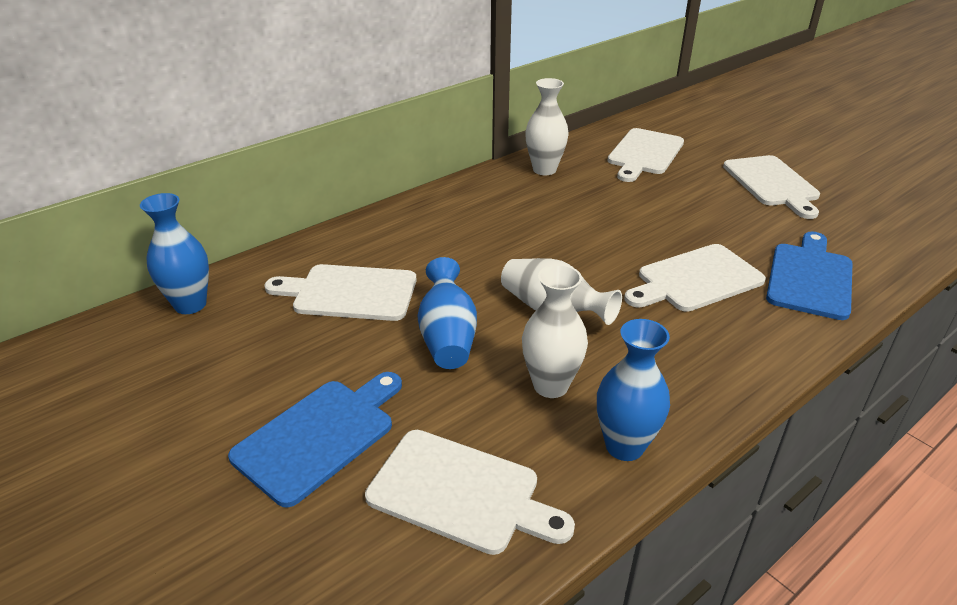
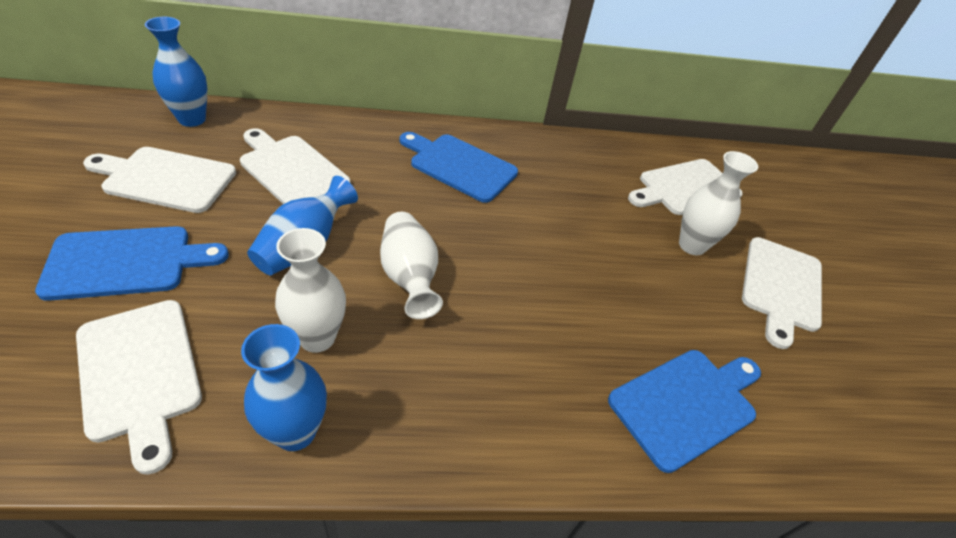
camera: 30 degrees right, 10 degrees up
(477, 219) = (459, 166): none -> blue cutting board
(544, 170) = (573, 155): white vase -> white vase (692, 245)
(695, 280) = (567, 330): white cutting board -> white cutting board (165, 179)

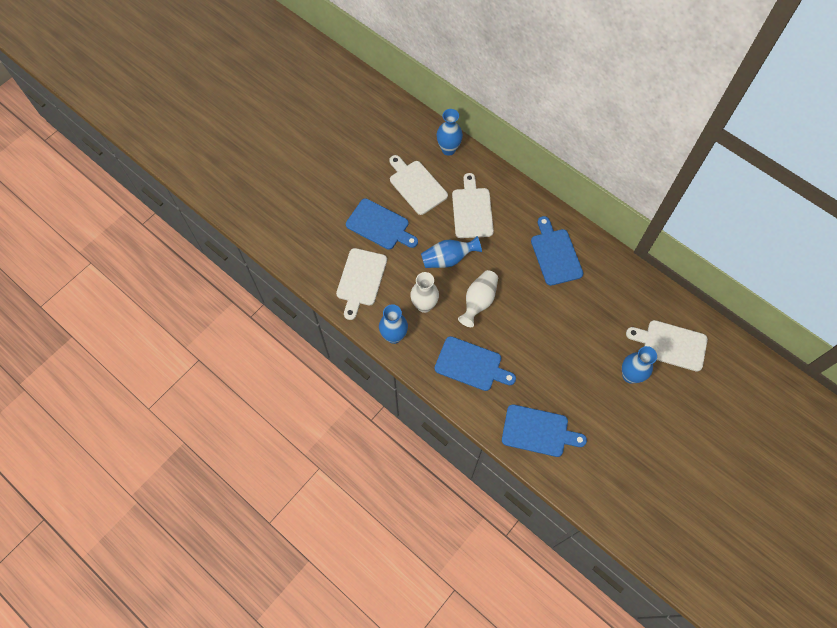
camera: 50 degrees right, 20 degrees up
(486, 378) = (471, 365): none -> blue cutting board
(692, 245) = (630, 375): white vase -> blue vase
(781, 287) = (650, 426): white cutting board -> none

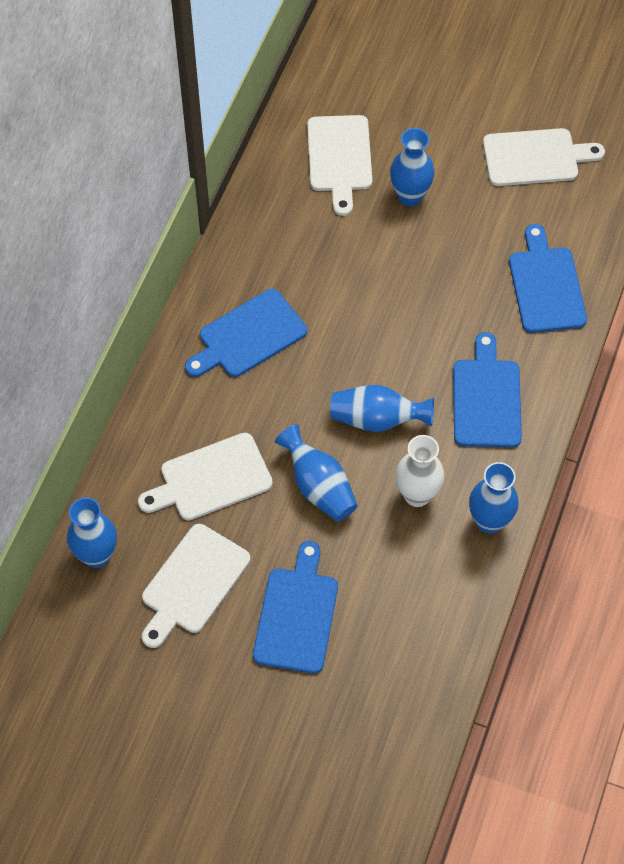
camera: 110 degrees left, 5 degrees down
(361, 280) = (412, 607): white cutting board -> white cutting board (535, 157)
(478, 301) = (377, 419): white vase -> blue vase

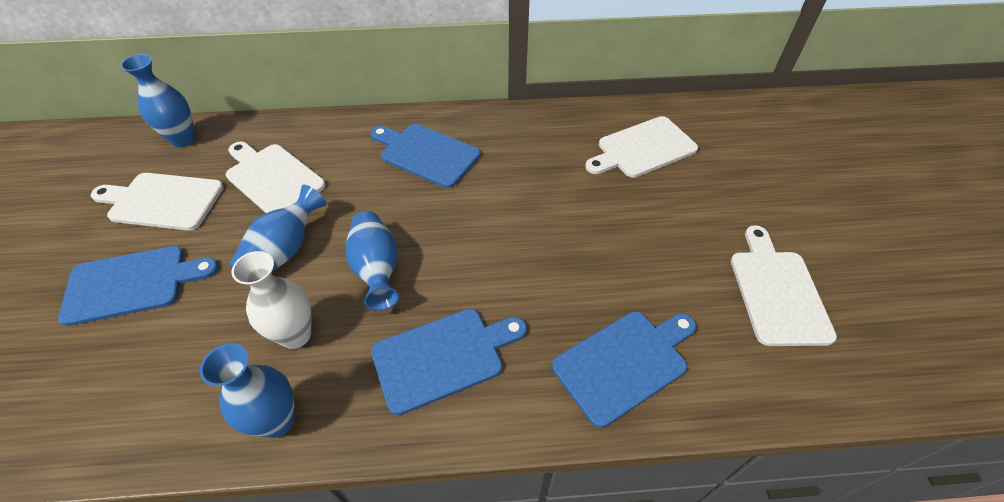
camera: 65 degrees right, 10 degrees down
(410, 196) = (643, 207): blue vase -> none
(535, 157) = (777, 292): white cutting board -> white cutting board turned 150 degrees counterclockwise

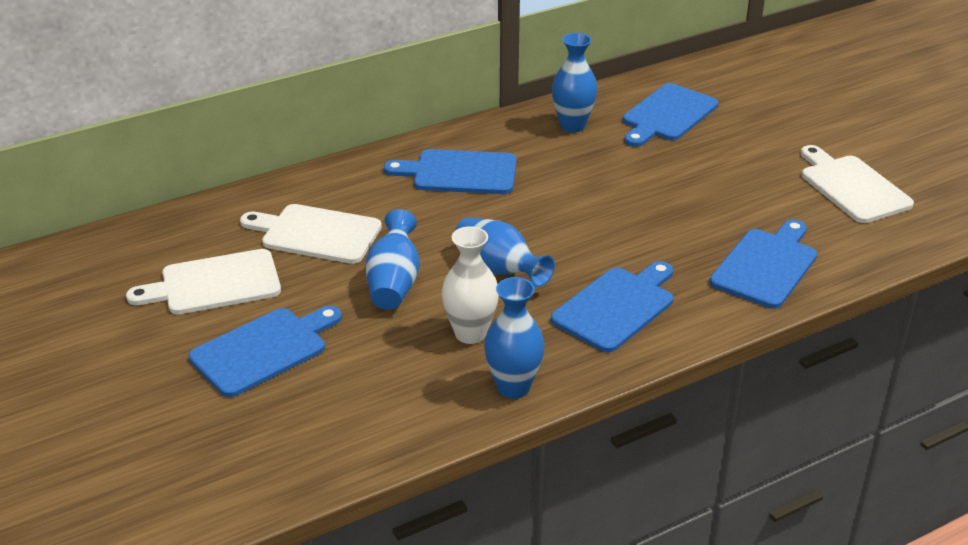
camera: 25 degrees left, 15 degrees down
(183, 139) = (172, 230): blue vase -> blue vase (572, 126)
(643, 148) = (667, 115): white cutting board -> blue cutting board

